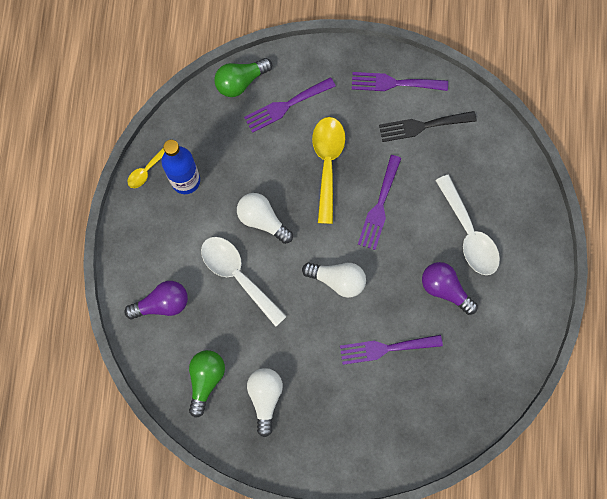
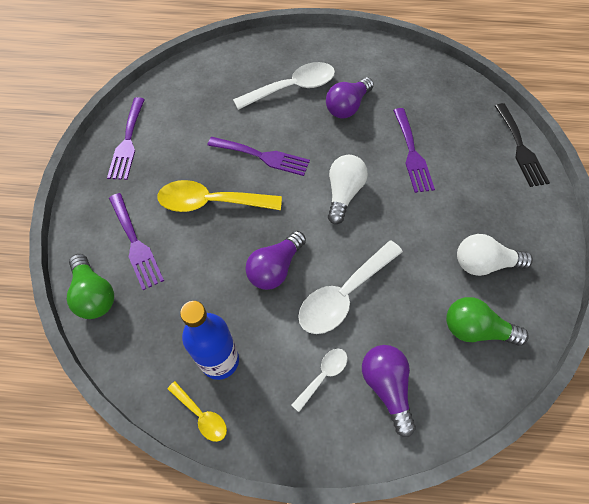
camera: 90 degrees left, 15 degrees down
(172, 257) = (323, 375): none -> white spoon
(262, 220) = (275, 268): white light bulb -> purple light bulb
(422, 126) = (179, 120): black fork -> black fork (520, 148)

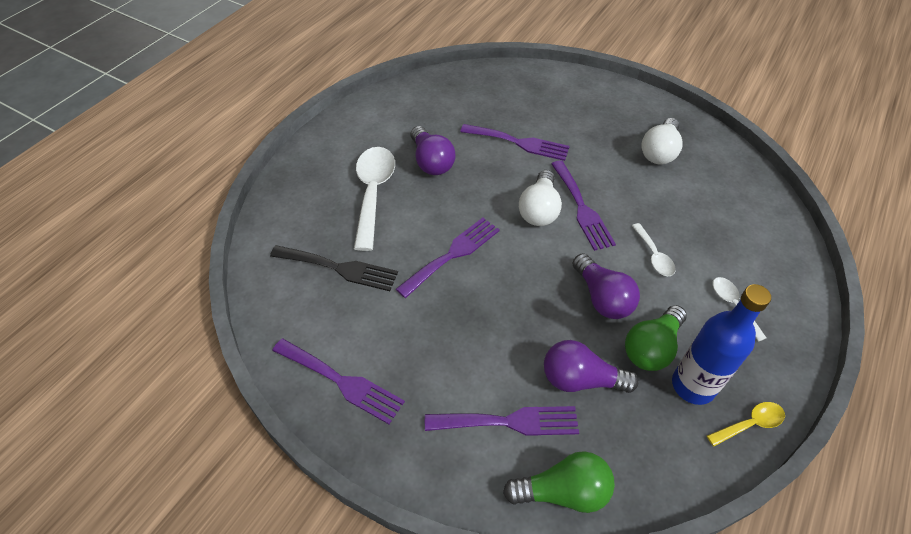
camera: 65 degrees left, 10 degrees down
(211, 202) = (489, 323): yellow spoon -> none
(343, 194) = (539, 209): white light bulb -> white light bulb turned 120 degrees counterclockwise
(344, 294) = (653, 256): white spoon -> white spoon, size x0.51
(365, 223) = (582, 208): none -> purple fork
(386, 387) = (756, 265): purple light bulb -> purple light bulb (580, 379)
(475, 329) = (719, 185): green light bulb -> green light bulb (651, 347)
(520, 148) = (554, 78): black fork -> black fork (340, 268)

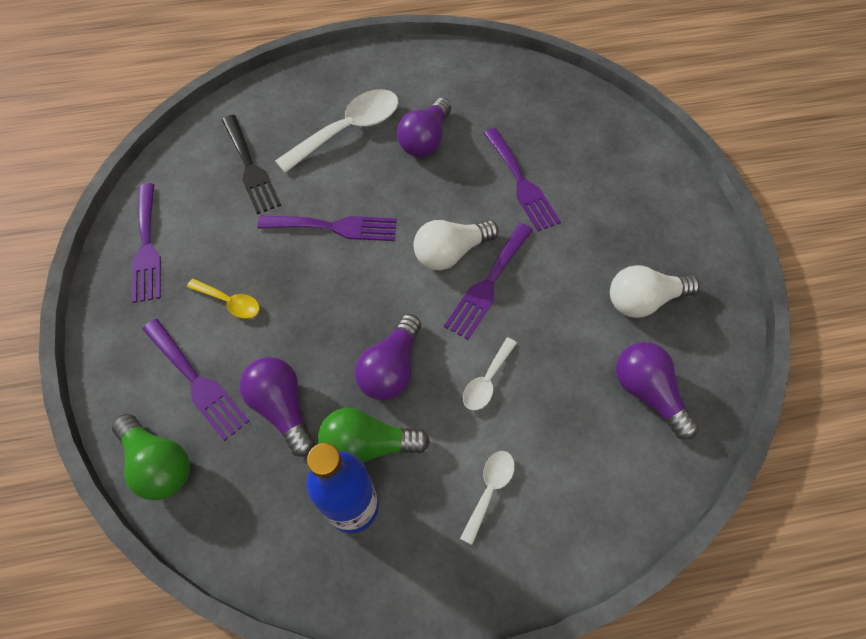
camera: 50 degrees right, 10 degrees up
(722, 192) = (647, 393): none -> purple light bulb
(750, 424) = (349, 584): yellow spoon -> yellow spoon (229, 302)

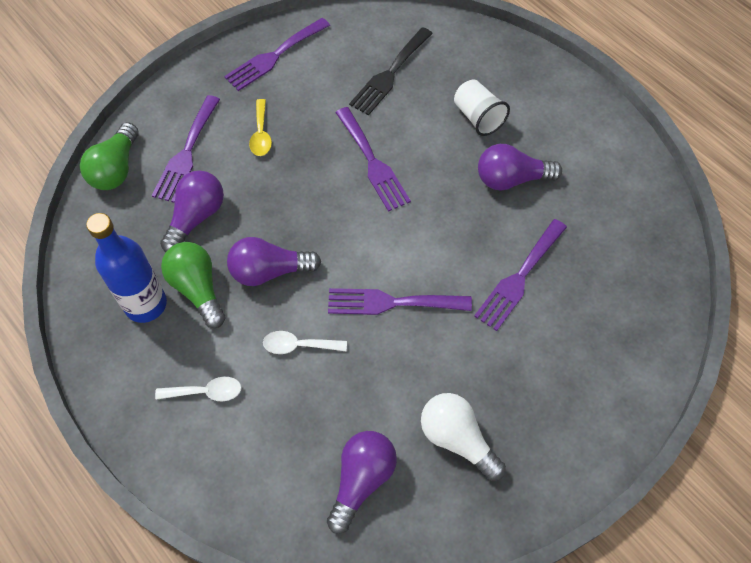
camera: 60 degrees right, 0 degrees up
(348, 130) = (478, 117): white spoon -> white cup
(451, 253) = (404, 259): white light bulb -> none

